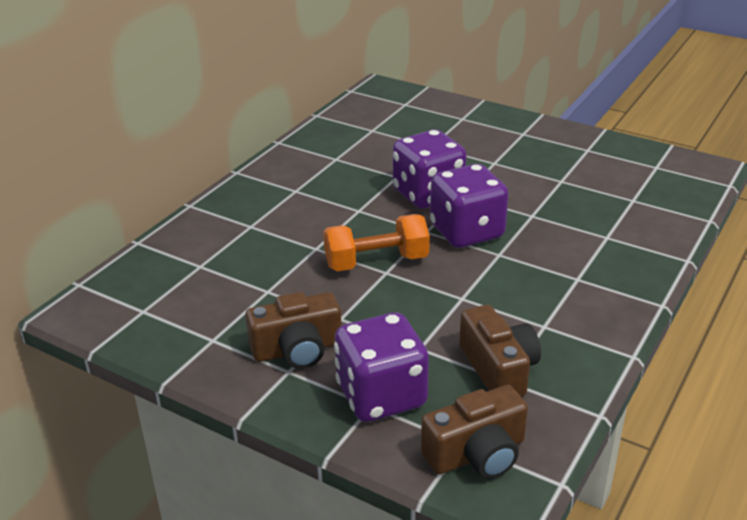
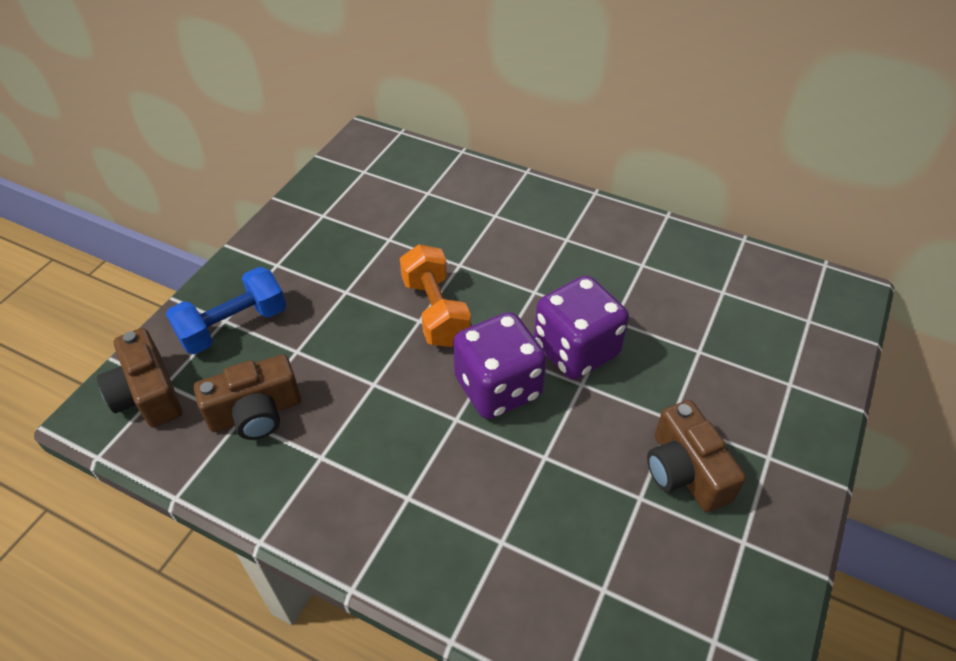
camera: 85 degrees right, 15 degrees up
(297, 349) = (302, 267): brown camera -> brown camera (685, 471)
(381, 396) = (233, 326): purple dice -> blue dumbbell

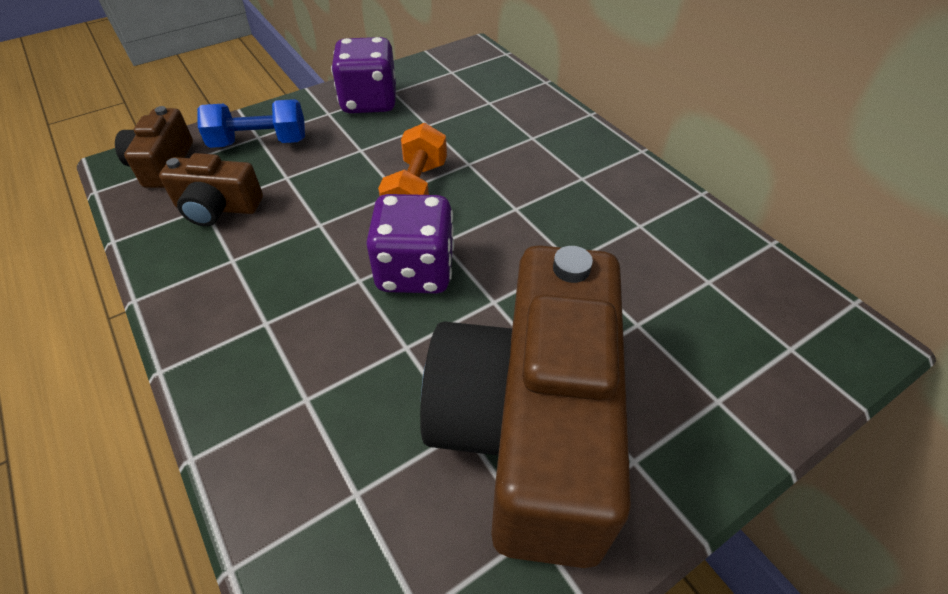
camera: 30 degrees right, 0 degrees up
(576, 350) = (512, 270): purple dice -> purple dice (369, 102)
(685, 471) = (529, 427): brown camera -> brown camera, size x2.26

